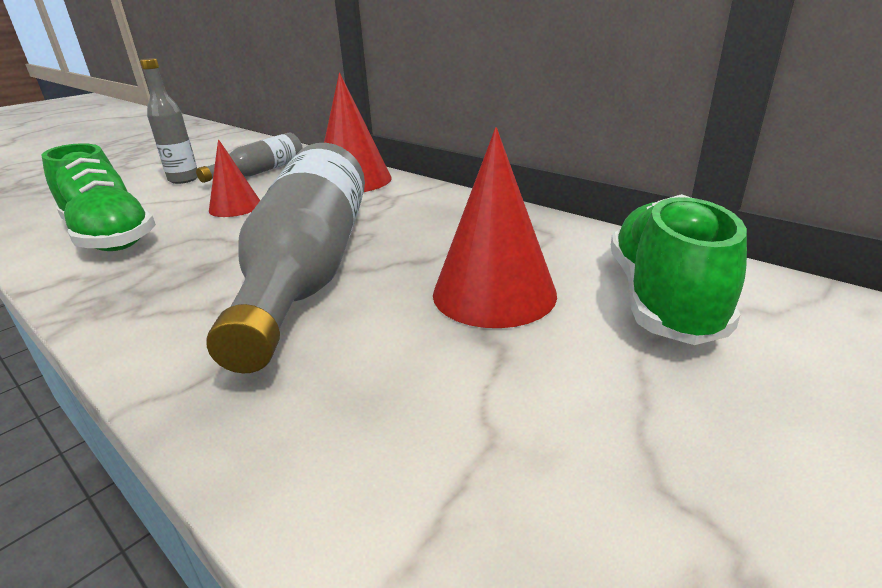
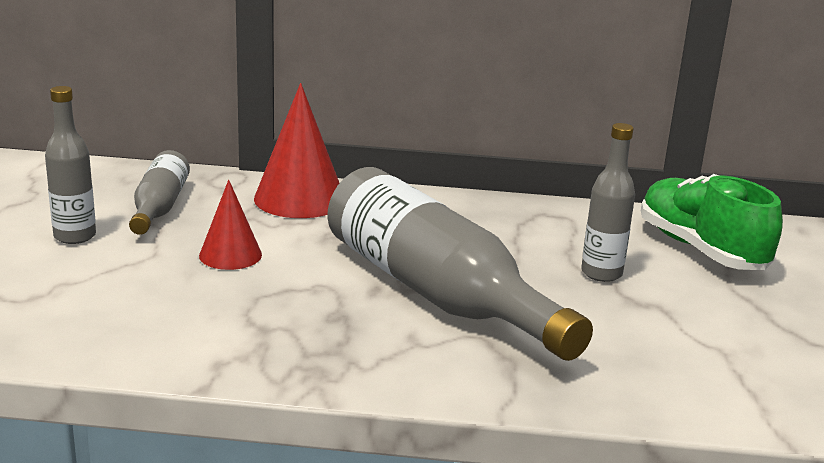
camera: 40 degrees left, 5 degrees down
(110, 236) = (157, 318): green shoe -> none
(494, 293) = (601, 273): red cone -> grey bottle

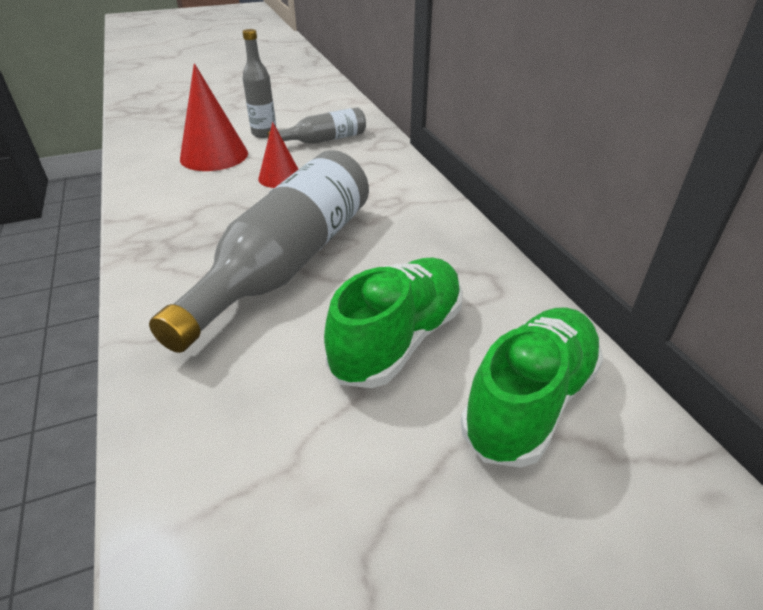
camera: 65 degrees right, 15 degrees up
(299, 199) = (387, 172): red cone -> red cone (214, 156)
(601, 273) = (398, 340): grey bottle -> green shoe

